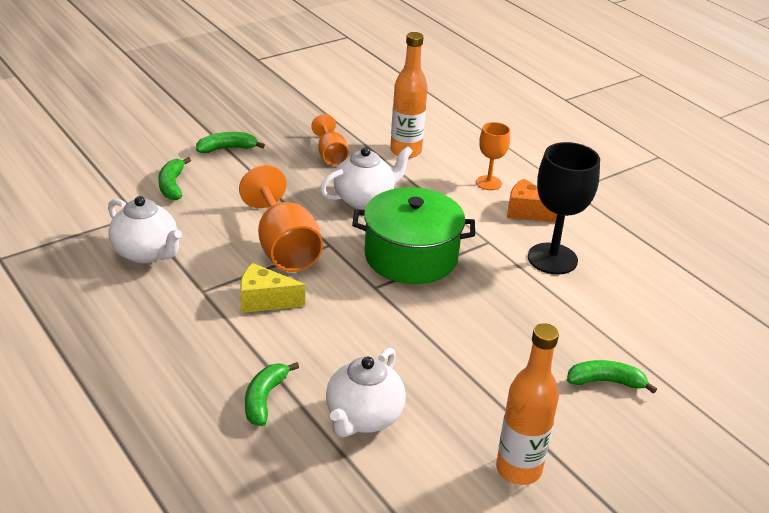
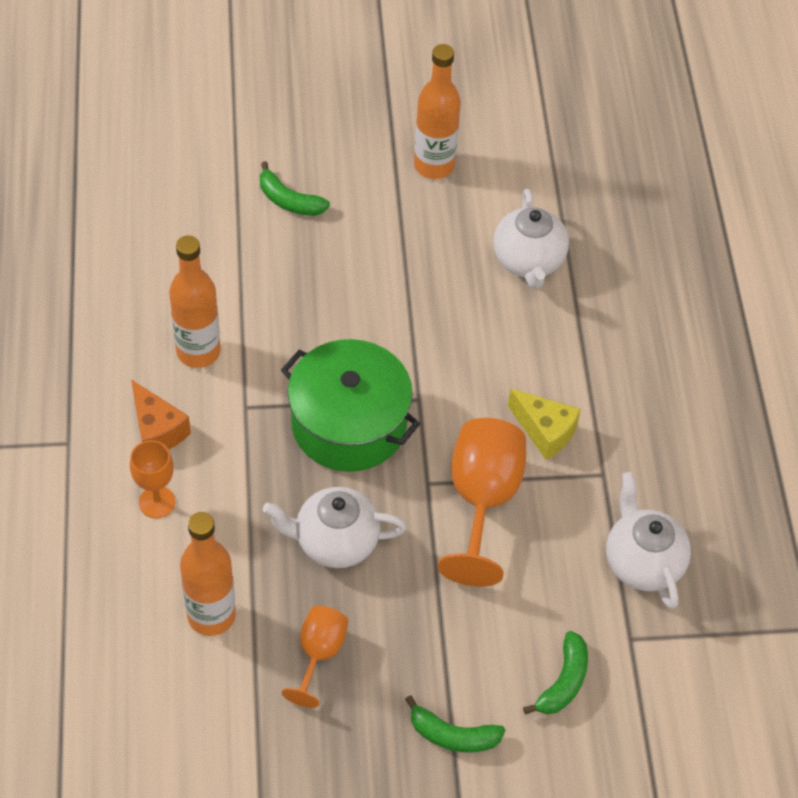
camera: 150 degrees left, 20 degrees up
(264, 399) = (604, 317): green banana -> none
(363, 418) = (528, 261): white teapot -> white teapot turned 120 degrees clockwise
(552, 259) = (198, 351): black goblet -> orange bottle

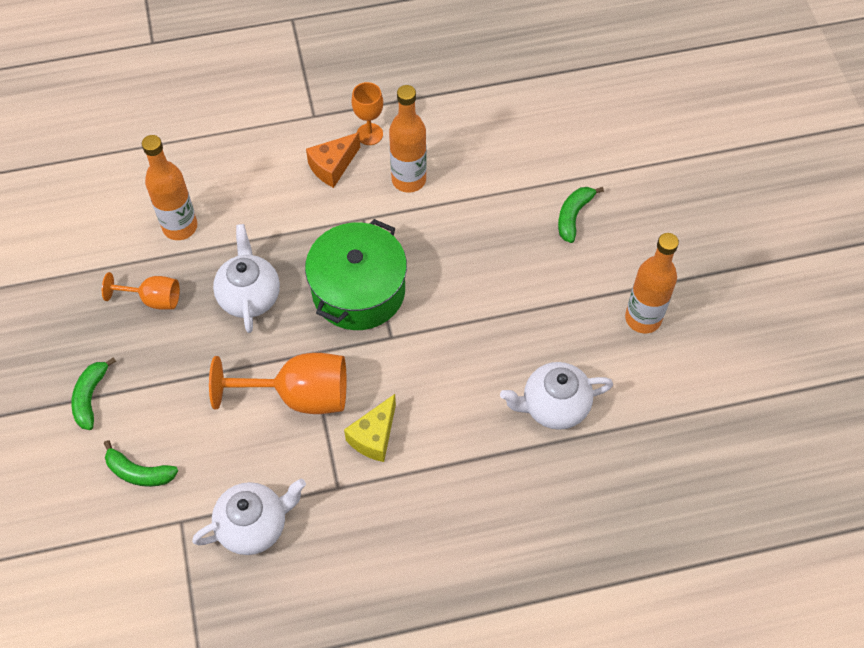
camera: 85 degrees right, 5 degrees up
(157, 502) = (270, 177): orange goblet -> orange goblet (369, 134)

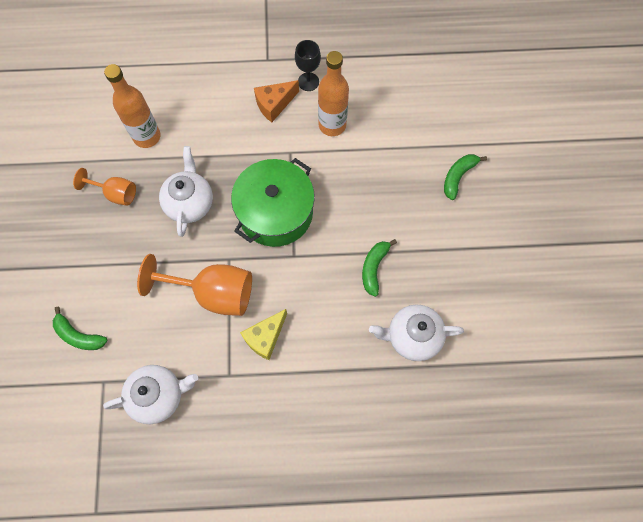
camera: 10 degrees right, 10 degrees up
(90, 397) = (53, 267): green banana -> green banana (374, 268)
(369, 134) = (308, 82): orange goblet -> black goblet
(643, 318) = (498, 273): orange bottle -> none

